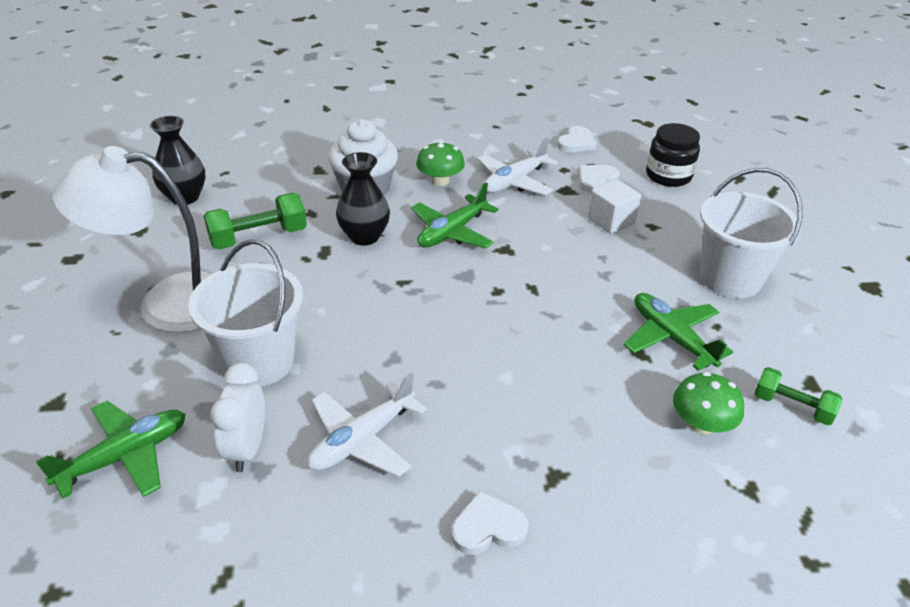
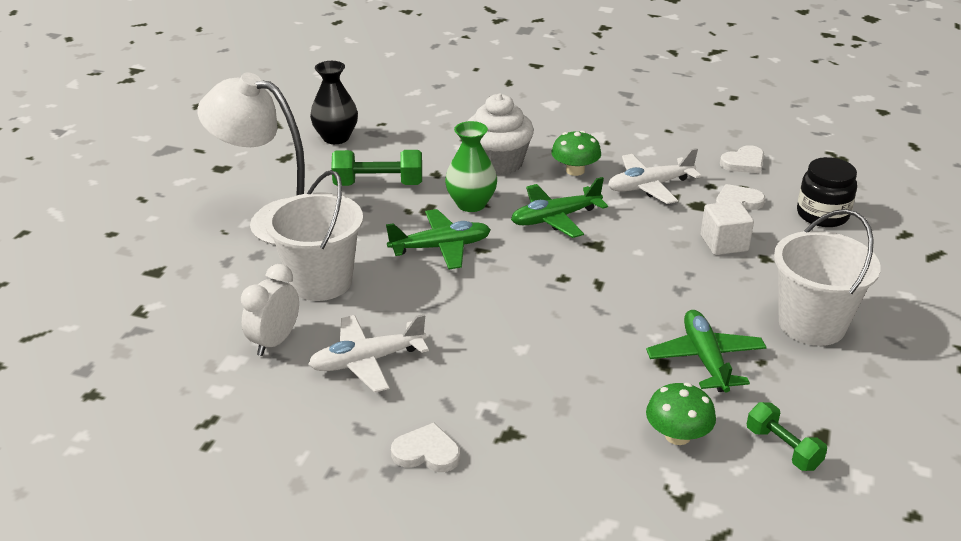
camera: 25 degrees right, 5 degrees down
(125, 456) = (184, 321): green plane -> green plane (441, 247)
(364, 236) = (471, 204): black vase -> green vase

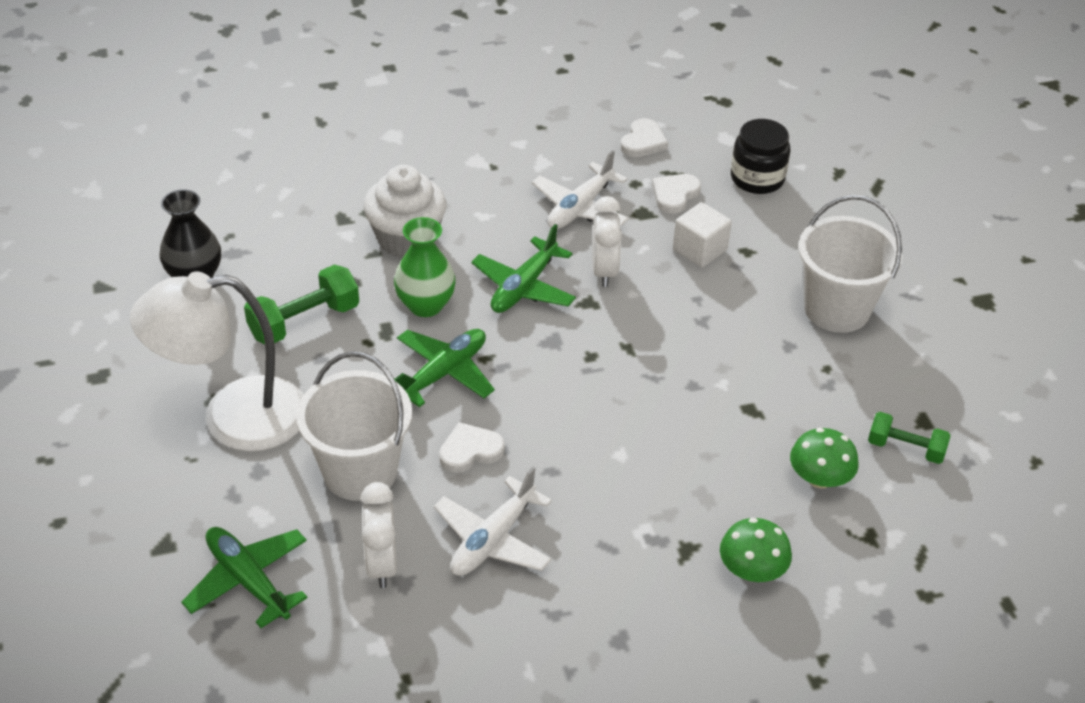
camera: 35 degrees left, 10 degrees up
(427, 452) = (634, 606): white heart -> white heart (470, 451)
(575, 170) = (492, 217): green mushroom -> green mushroom (752, 570)
(629, 230) = (604, 271): none -> white clock
(705, 359) = (781, 388): green plane -> green plane (248, 581)

